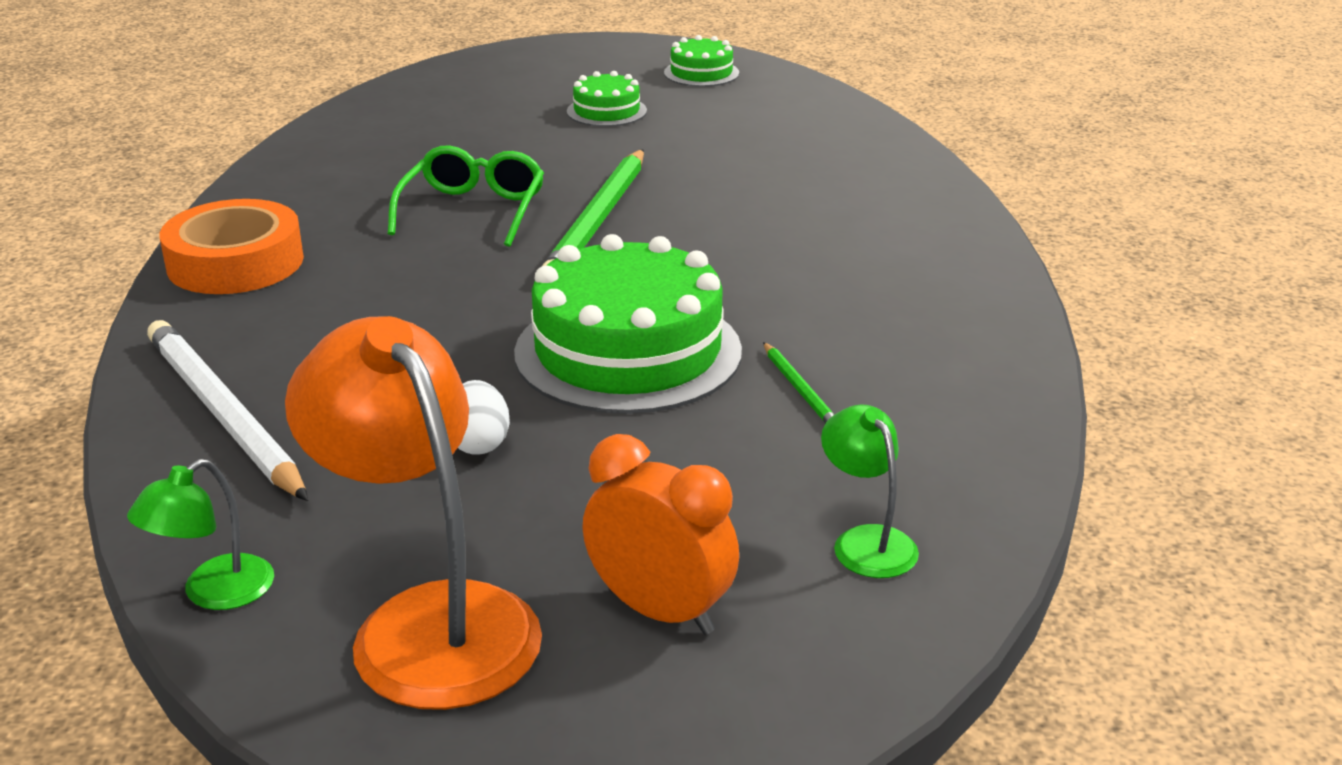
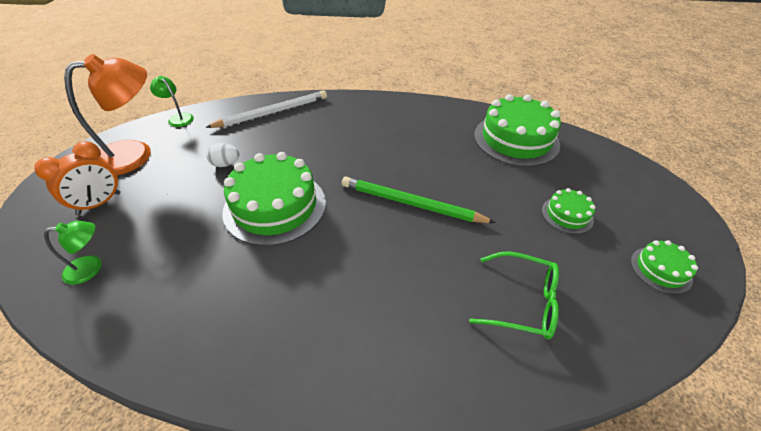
camera: 95 degrees right, 15 degrees up
(235, 262) = (380, 107): orange tape -> none
(398, 132) = (516, 139): none -> green cake
(472, 211) = (423, 163): green glasses -> green glasses (521, 302)
(800, 389) = (216, 263): green pencil -> none

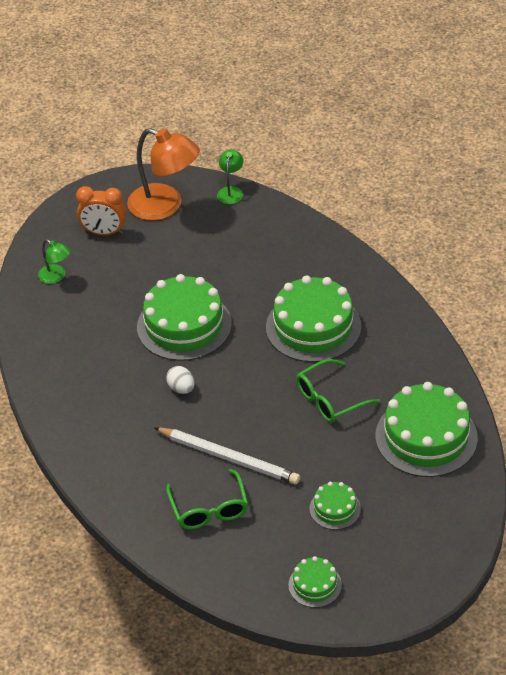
camera: 60 degrees right, 0 degrees up
(226, 164) = (203, 265): white egg -> white egg (181, 388)
(272, 112) = (299, 243): white pencil -> white pencil (229, 458)
(360, 141) = (313, 327): none -> green cake
(411, 204) = (259, 403): green pencil -> none
(441, 164) = (331, 399): none -> green glasses

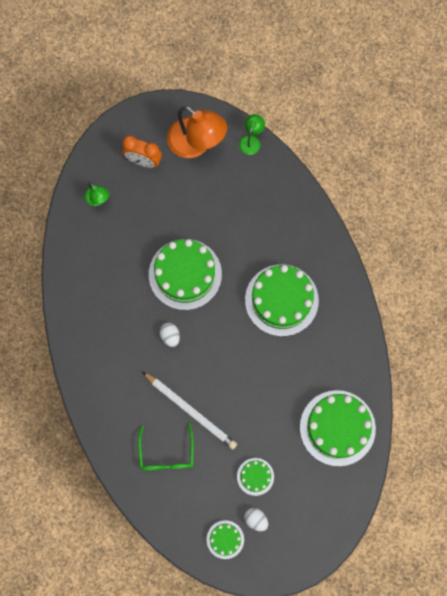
camera: 10 degrees right, 30 degrees up
(331, 399) = (277, 374): green glasses -> none
(350, 555) = (256, 520): none -> white egg

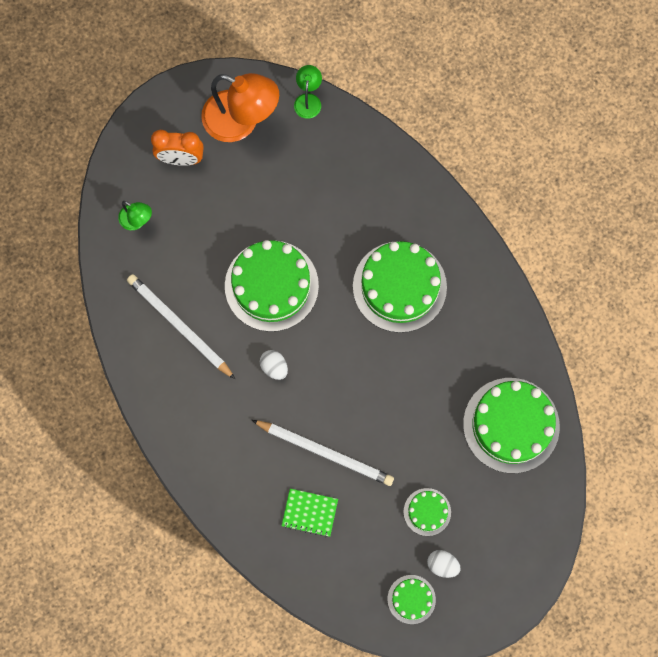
camera: 15 degrees left, 0 degrees up
(108, 287) = (179, 326): none -> white pencil
(166, 453) = (309, 512): green glasses -> green notebook

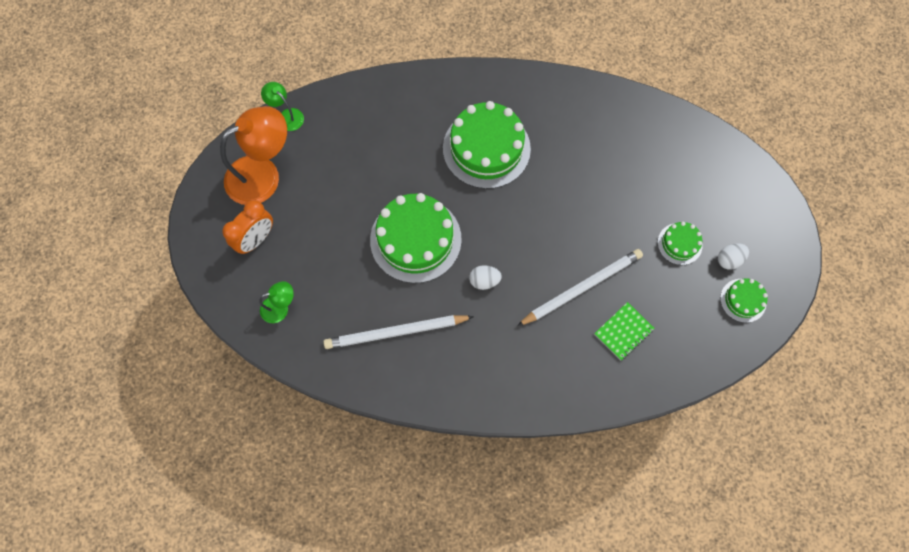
camera: 55 degrees left, 5 degrees down
(511, 425) = (650, 142): green cake -> none

